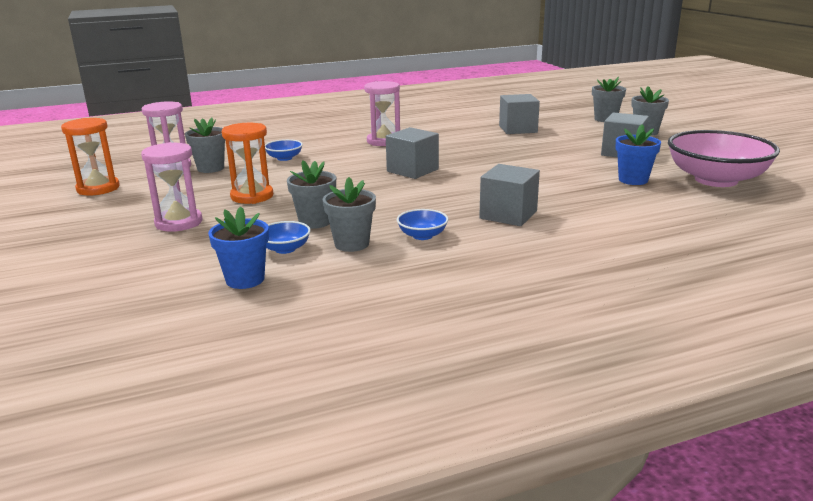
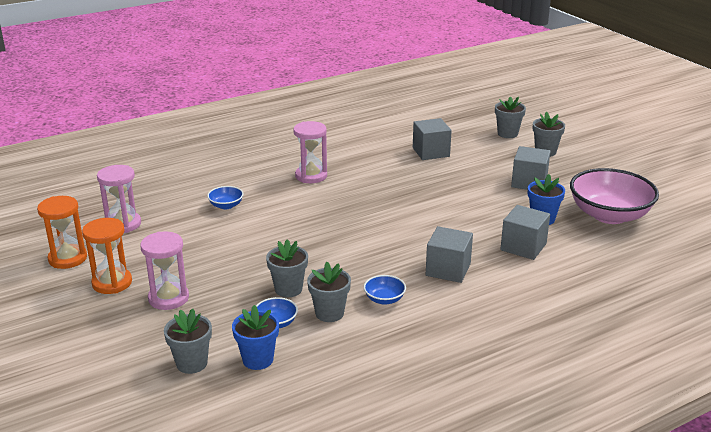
camera: 10 degrees left, 5 degrees up
(210, 168) = (162, 224): grey flower pot -> grey flower pot (192, 363)
(252, 196) = (219, 260): orange hourglass -> orange hourglass (112, 283)
(412, 170) = (351, 217): grey cube -> grey cube (523, 247)

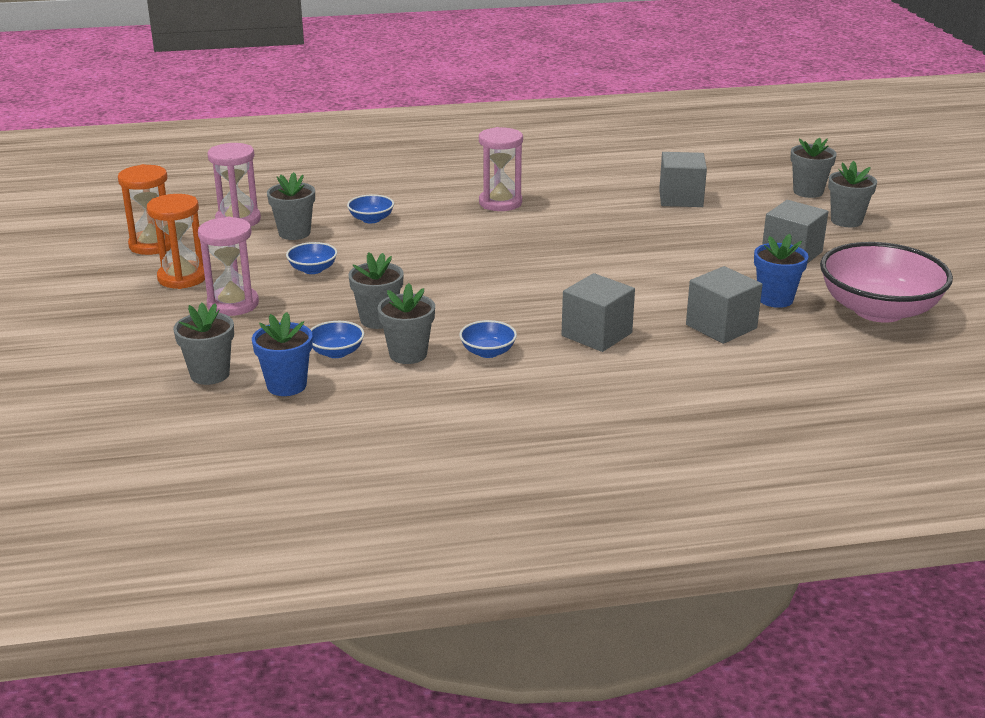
camera: 20 degrees right, 0 degrees up
(175, 227) = (294, 233): none -> grey flower pot
(210, 256) = (313, 269): none -> blue bowl

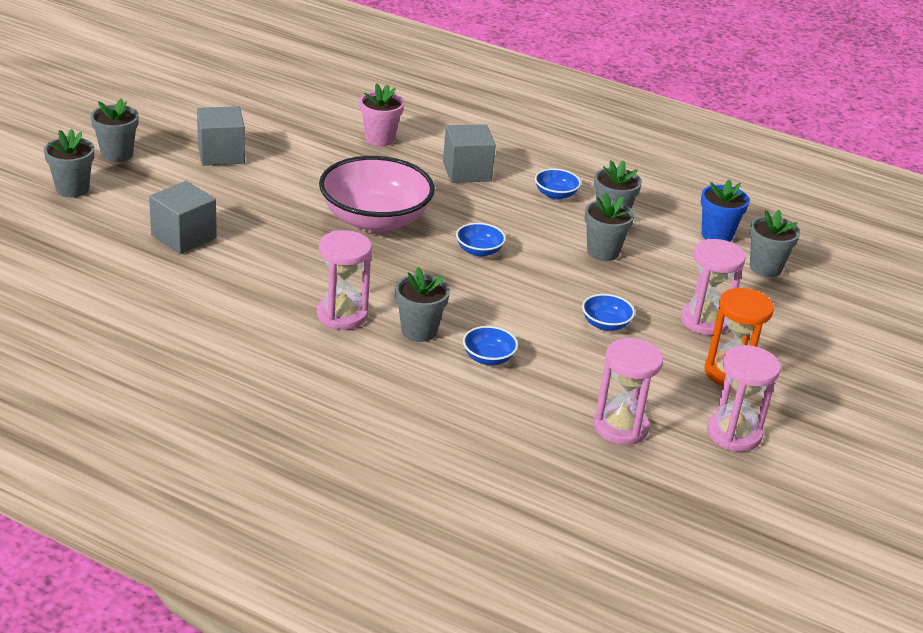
camera: 145 degrees left, 5 degrees up
(152, 245) = (734, 434): orange hourglass -> pink hourglass
(294, 233) = (580, 378): grey flower pot -> grey flower pot (419, 331)
(336, 352) = (660, 242): blue bowl -> blue bowl (479, 251)
(721, 326) = (379, 139): grey cube -> pink flower pot
(775, 299) = (308, 136): blue flower pot -> none
(878, 310) = (263, 101): pink bowl -> pink bowl (375, 220)

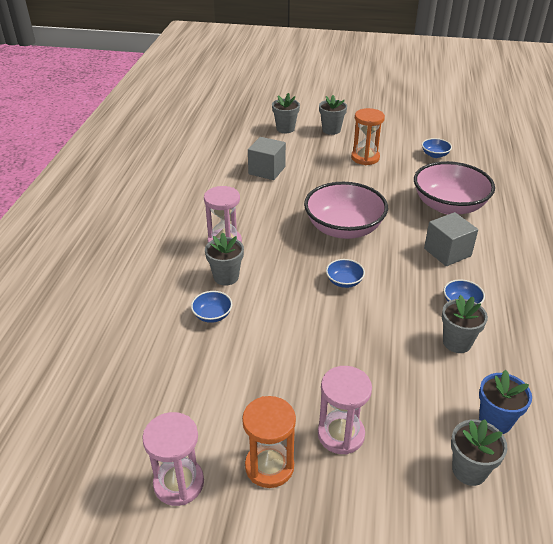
camera: 75 degrees right, 5 degrees up
(221, 154) = (365, 158): grey cube -> orange hourglass
(379, 139) = (449, 206): pink flower pot -> pink bowl
(603, 252) = (398, 347): grey flower pot -> none
(605, 324) = (293, 369): blue bowl -> blue bowl (435, 155)
(620, 427) = (159, 403): pink hourglass -> none

